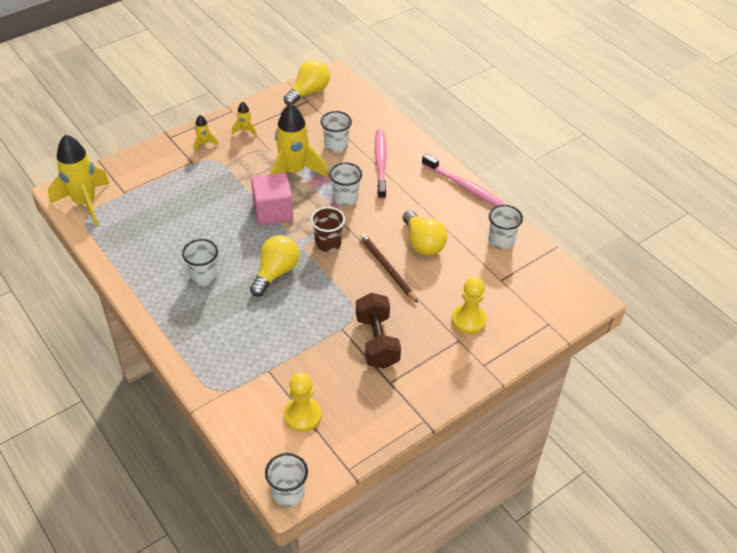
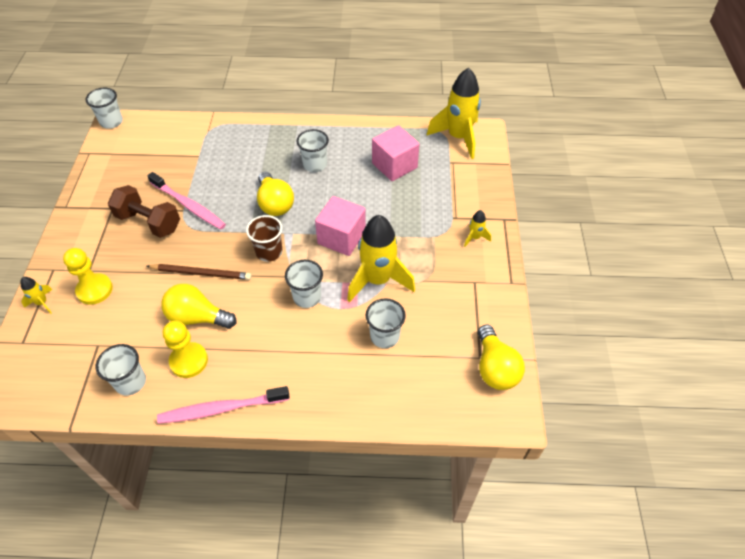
camera: 130 degrees right, 5 degrees up
(159, 224) = (394, 165): none -> pink cube
(245, 130) = (470, 277): yellow rocket -> yellow rocket (42, 303)
(302, 415) = (147, 153): yellow pawn -> yellow pawn (189, 361)
(380, 163) = (325, 357): pink toothbrush -> pink toothbrush (189, 206)

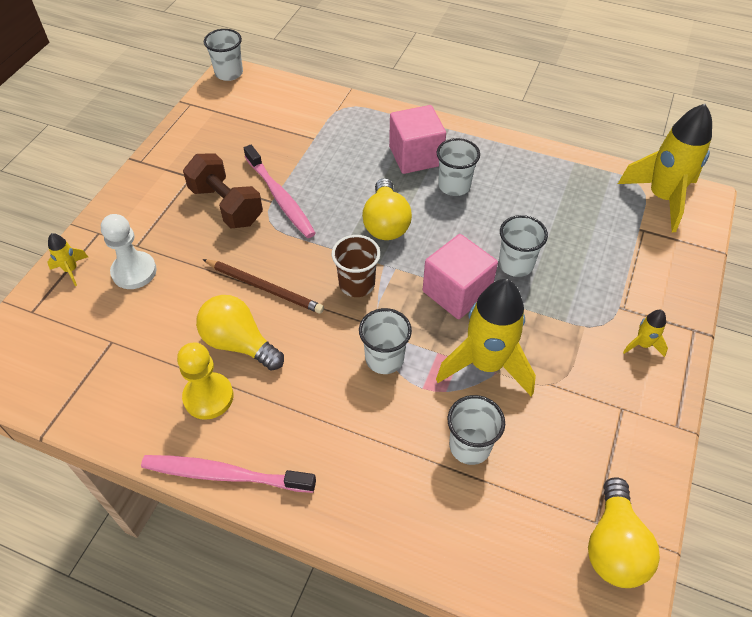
camera: 20 degrees right, 0 degrees up
(94, 290) = (134, 271): yellow pawn -> white pawn
(130, 382) = (131, 401): white cup -> white cup (515, 264)
(394, 165) = (560, 214): pink cube -> pink cube (415, 156)

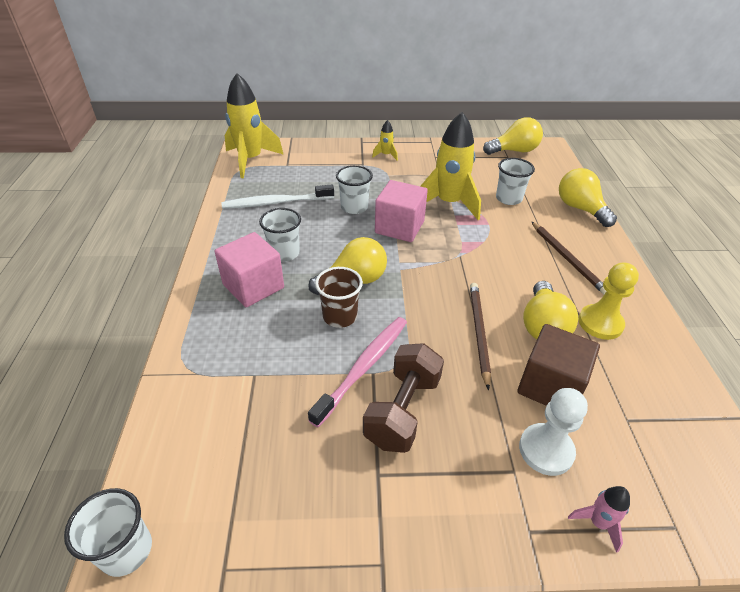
camera: 115 degrees left, 10 degrees down
(71, 270) = (598, 523): yellow rocket -> pink rocket
(178, 308) = (550, 385): none -> brown cube
(224, 474) = (637, 290): pink toothbrush -> none
(314, 435) = (567, 259): none -> brown pencil
(357, 284) = (431, 278): brown cup -> brown cup (340, 316)
(384, 359) = (483, 245): white cup -> none
(405, 532) = (580, 209): none -> yellow light bulb
(552, 199) = (276, 202): none -> white toothbrush

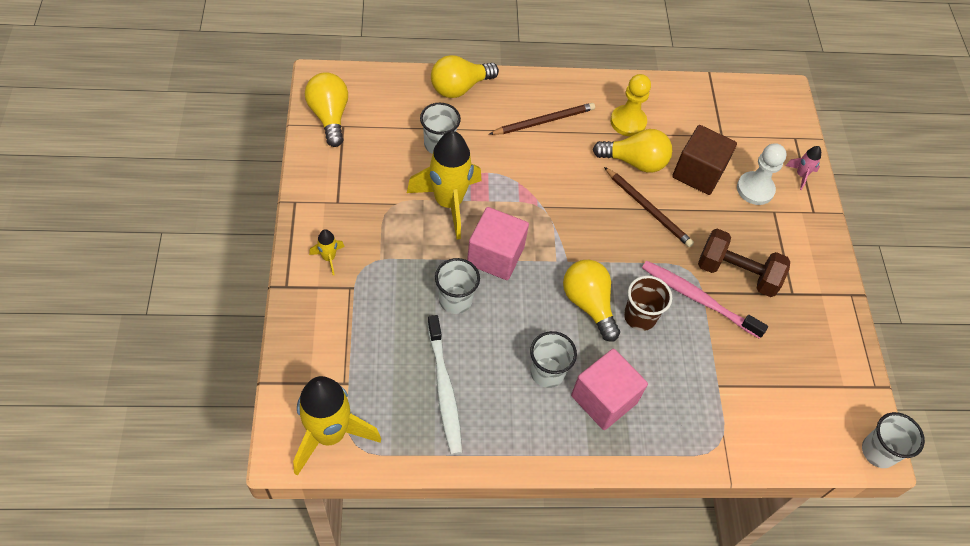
camera: 95 degrees left, 15 degrees up
(479, 332) = (648, 209): brown pencil -> brown pencil turned 135 degrees counterclockwise

